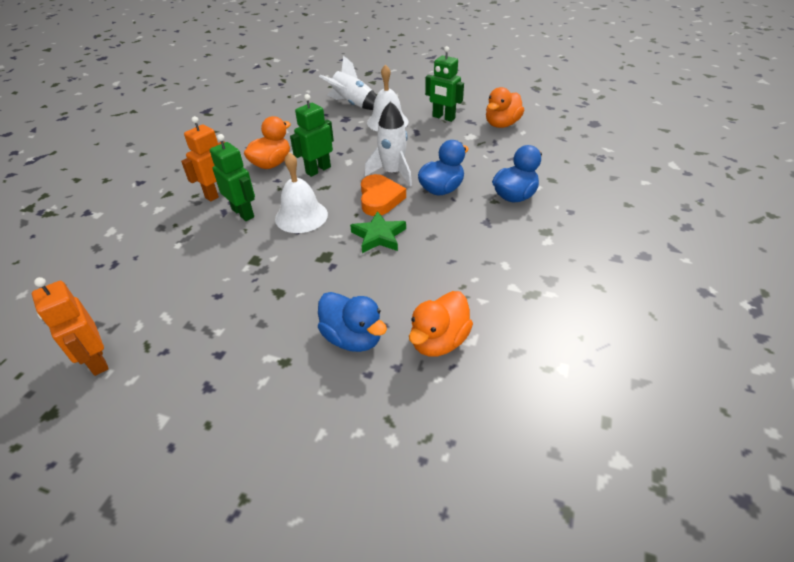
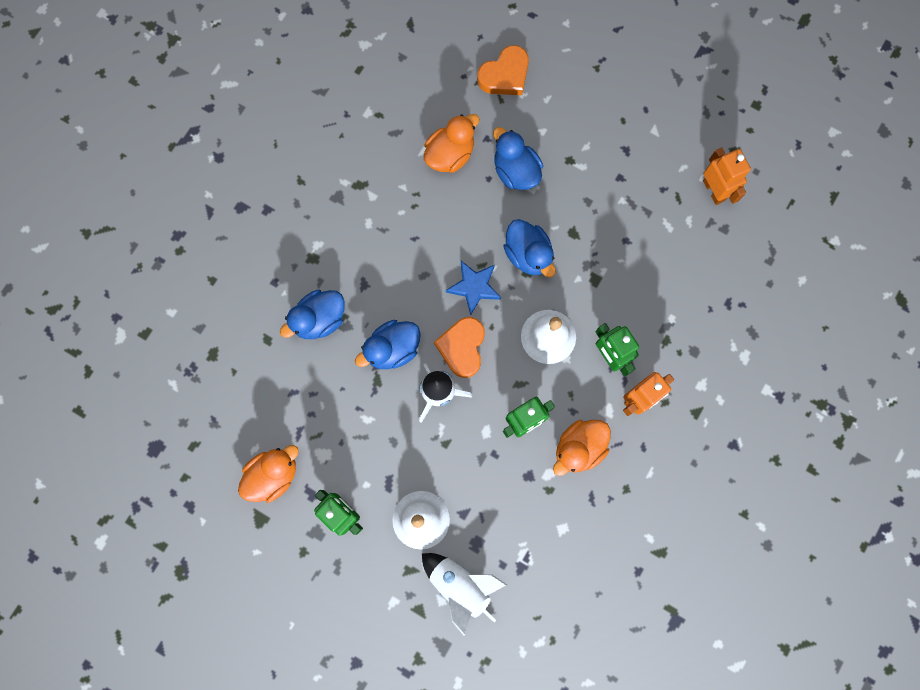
camera: 170 degrees left, 35 degrees up
(327, 267) = (528, 254): none -> blue duck
(379, 236) = (474, 287): green star -> blue star
(389, 456) = (505, 75): none -> orange heart

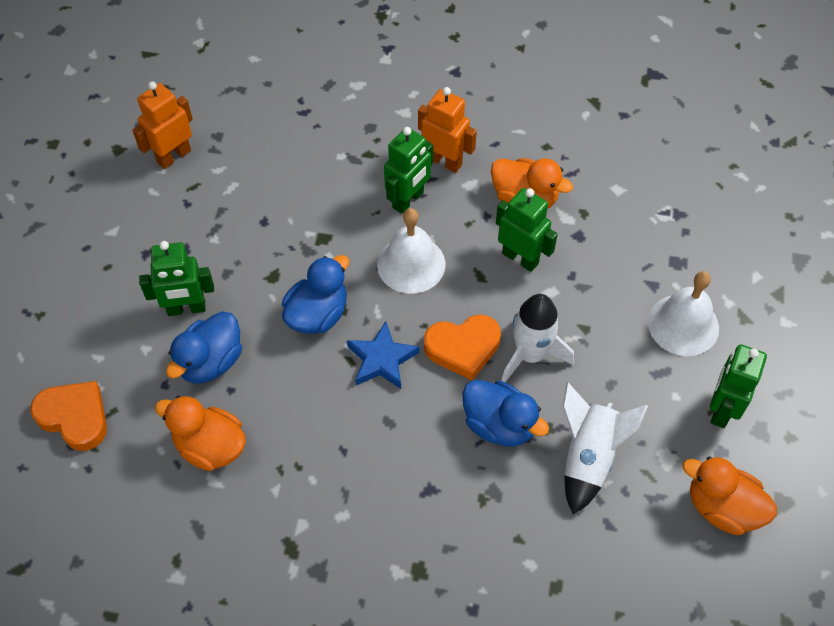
camera: 110 degrees left, 20 degrees down
(319, 319) = (499, 528): blue duck -> none
(460, 585) = (729, 263): white rocket -> white rocket (588, 457)
(566, 166) = (186, 309): none -> green robot

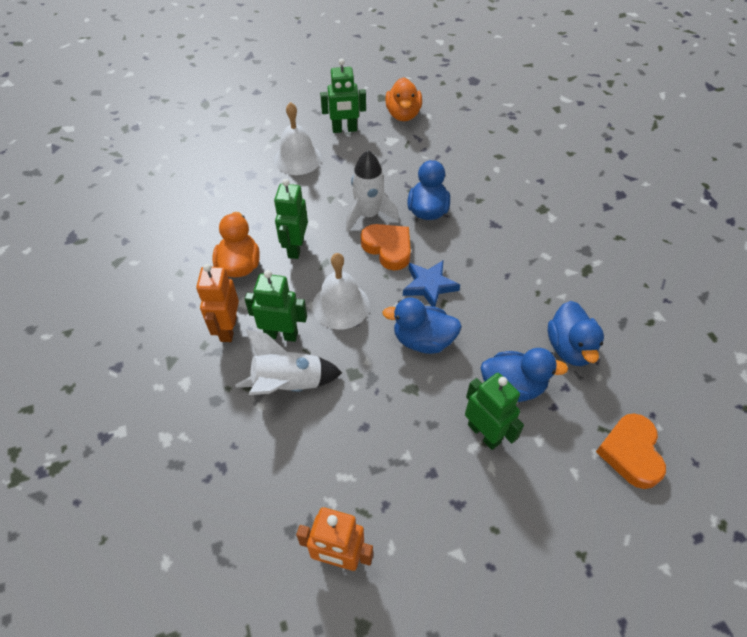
camera: 120 degrees left, 5 degrees down
(210, 446) = (569, 348): orange duck -> blue duck
(588, 457) = (416, 168): white rocket -> white rocket (288, 384)

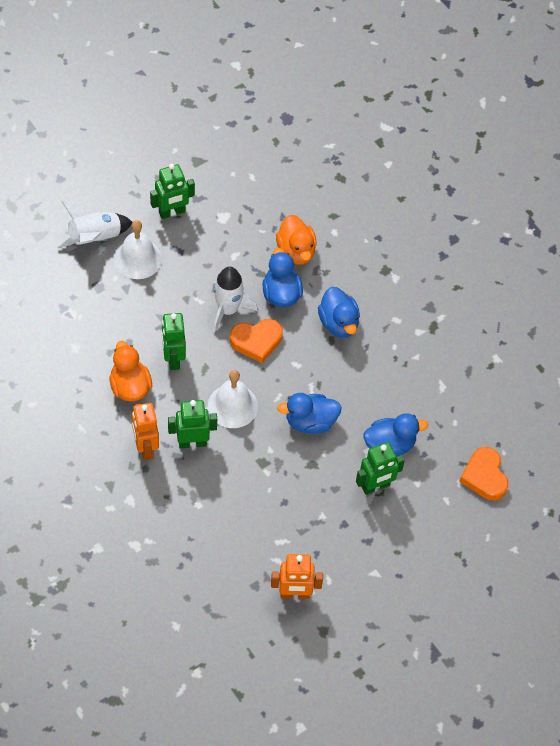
camera: 20 degrees left, 5 degrees up
(288, 384) = (214, 482): white rocket -> white rocket (95, 238)
(388, 248) = (256, 341): orange heart -> orange heart turned 135 degrees clockwise
(403, 114) = (225, 181): orange duck -> orange duck (296, 251)
(429, 286) = (302, 371): blue star -> none
(484, 433) = (375, 486): green robot -> green robot turned 120 degrees clockwise
(569, 348) = (429, 403): blue duck -> blue duck (338, 323)

